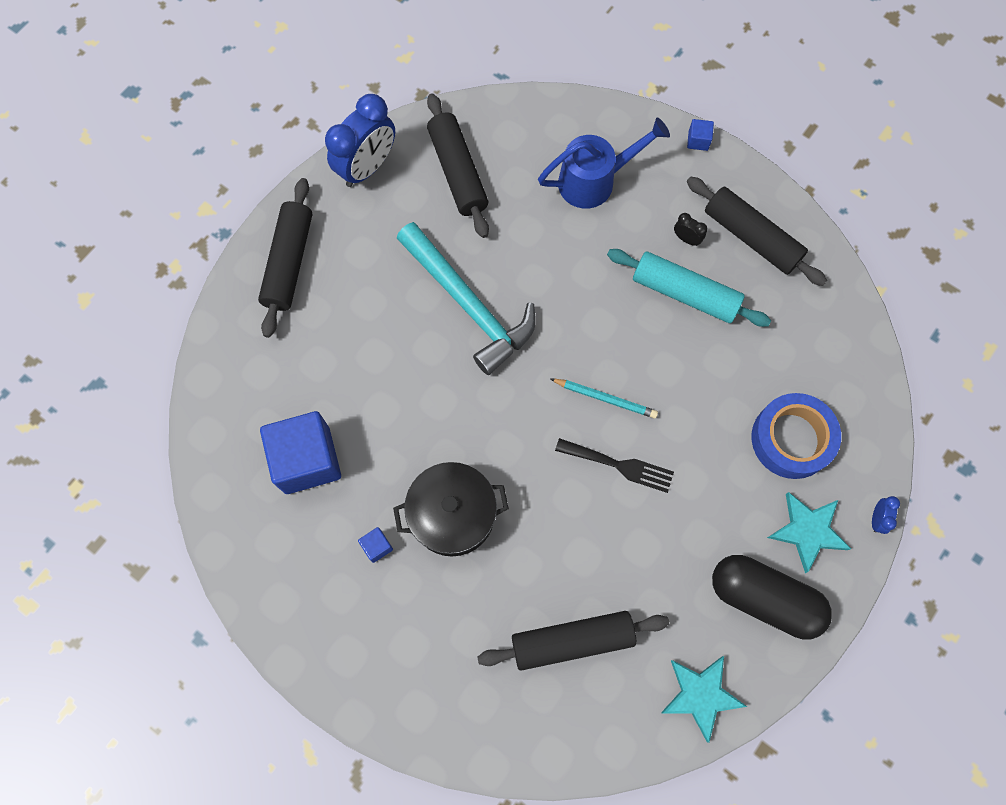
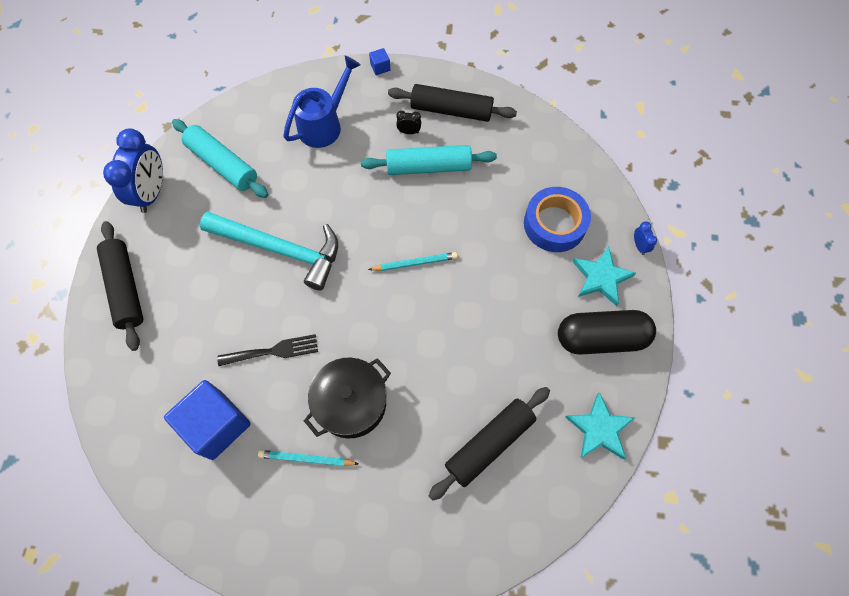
camera: 30 degrees left, 5 degrees down
(377, 546) = (306, 459): blue cube -> turquoise pencil
(457, 172) = (222, 164): black rolling pin -> turquoise rolling pin
(619, 465) = (451, 303): black fork -> black fork (273, 351)

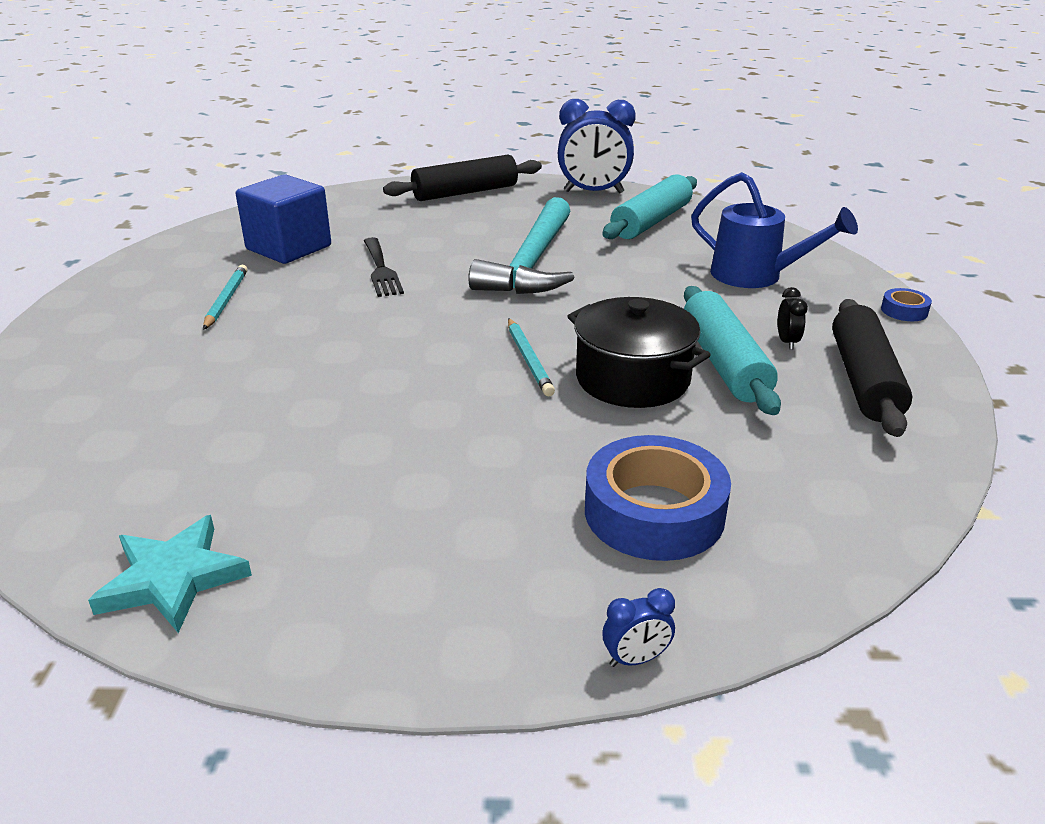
camera: 85 degrees right, 35 degrees down
(351, 403) = (296, 323): black pot -> black pot (632, 379)
(380, 67) = (904, 311): blue cube -> blue tape
(489, 444) = (193, 441): black rolling pin -> none
(601, 277) = (532, 585): turquoise star -> none
(601, 338) = (380, 583): black capsule -> none

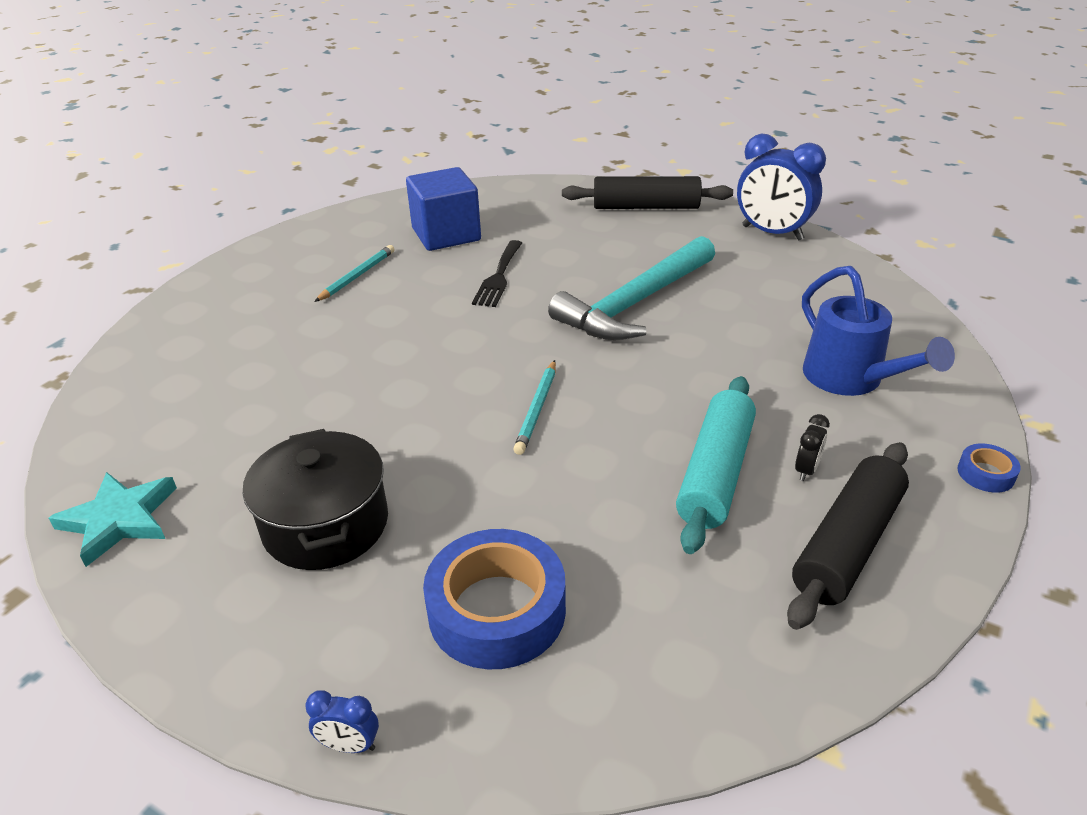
camera: 30 degrees right, 5 degrees up
(632, 379) = (610, 461): black pot -> black pot (326, 524)
(651, 221) = (799, 283): turquoise rolling pin -> none

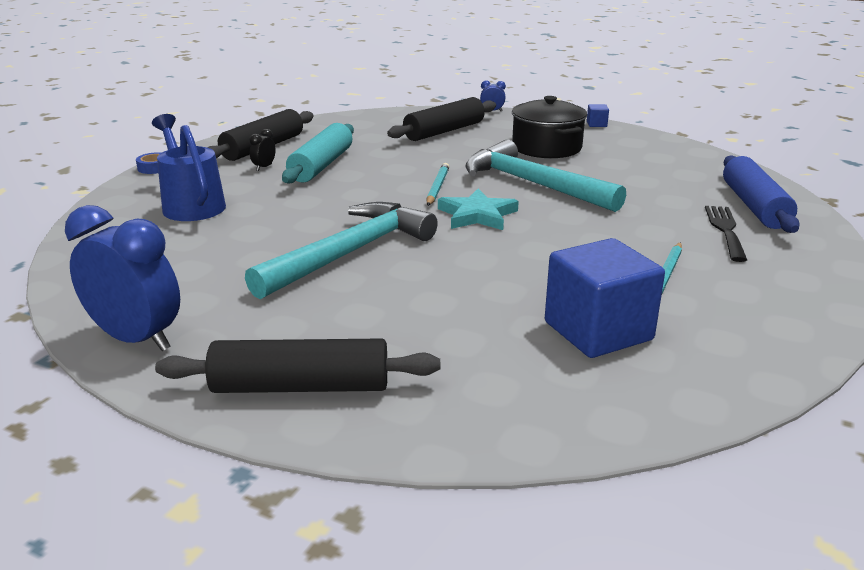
camera: 175 degrees right, 10 degrees down
(119, 520) = (664, 147): turquoise star -> turquoise star (477, 215)
(154, 637) = (596, 124): none -> blue cube
(169, 362) = (754, 206): none -> blue rolling pin
(404, 413) = (533, 184): none -> turquoise hammer
(497, 610) = (444, 131): blue tape -> black rolling pin
(498, 277) = (501, 276): black fork -> black fork (725, 230)

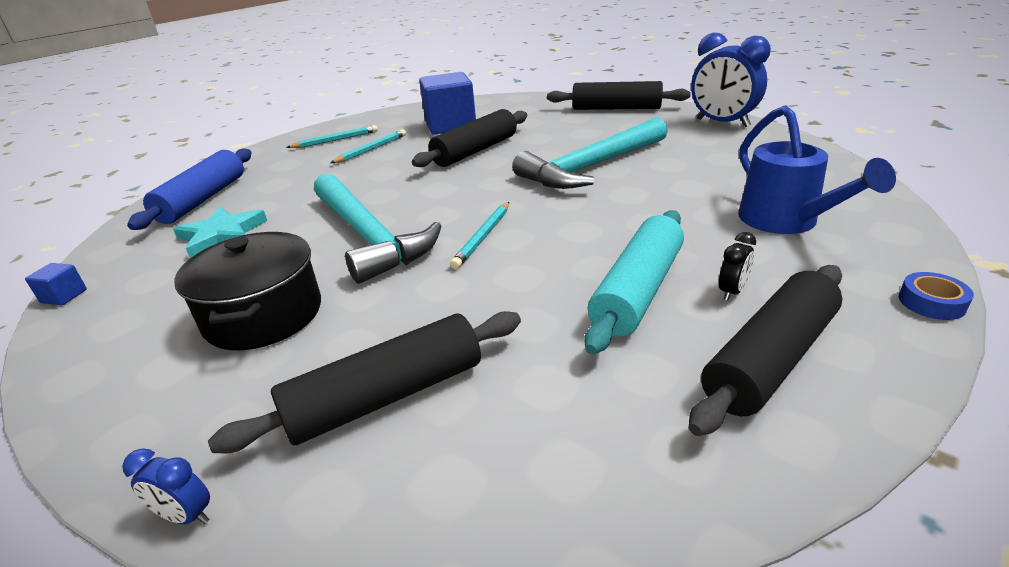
camera: 165 degrees left, 5 degrees up
(477, 215) = (463, 198): turquoise star -> turquoise star (222, 235)
(510, 275) = (475, 151): none -> black rolling pin
(596, 124) = (69, 397): blue cube -> blue cube (64, 296)
(725, 230) = (273, 178): black fork -> none
(754, 293) = (335, 140): none -> turquoise pencil

